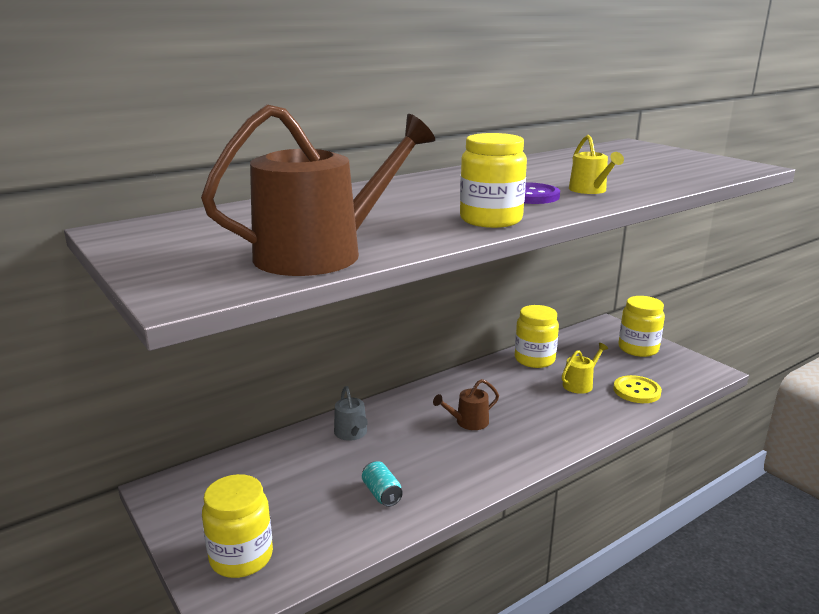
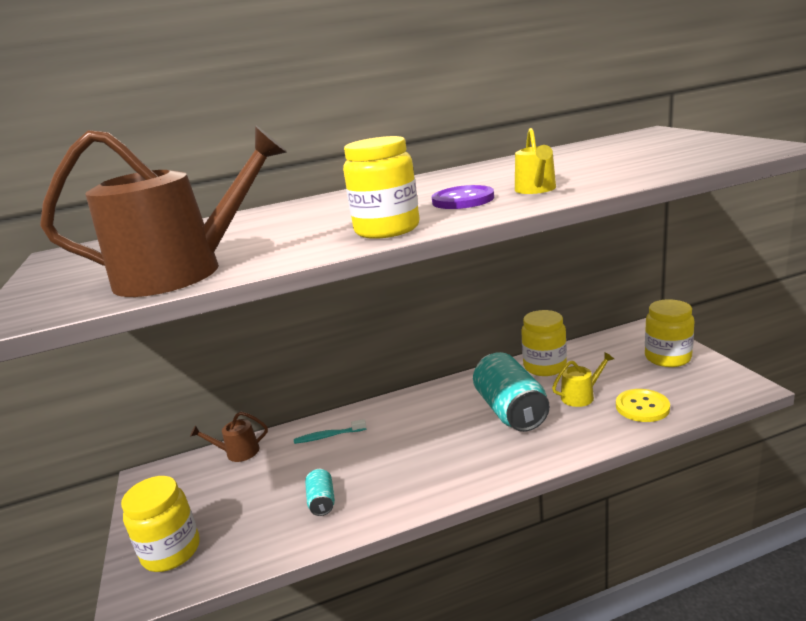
camera: 20 degrees right, 0 degrees up
(352, 433) = (328, 436): grey watering can -> turquoise toothbrush
(468, 422) = (442, 432): brown watering can -> brown watering can (238, 452)
(523, 400) = (510, 411): none -> turquoise can

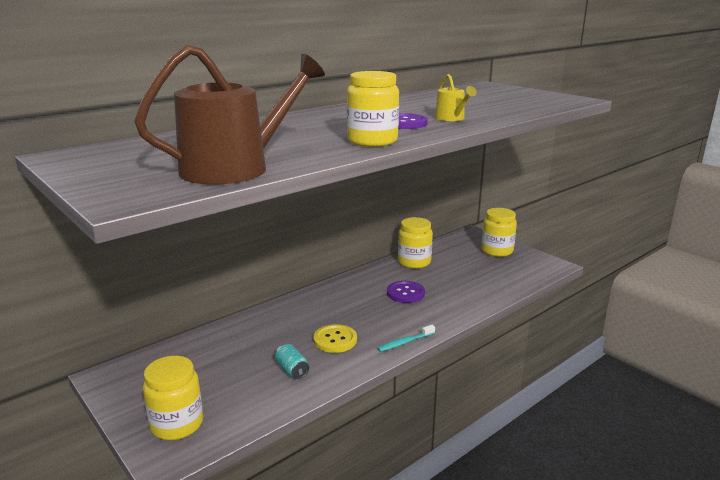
camera: 25 degrees left, 0 degrees up
(238, 452) = (187, 346): brown watering can -> none
(328, 436) = (265, 325): turquoise toothbrush -> turquoise toothbrush (405, 342)
(510, 411) = (405, 293): turquoise can -> purple button
(581, 396) = (451, 279): yellow watering can -> none
(642, 407) = (496, 282): yellow button -> yellow button (335, 340)

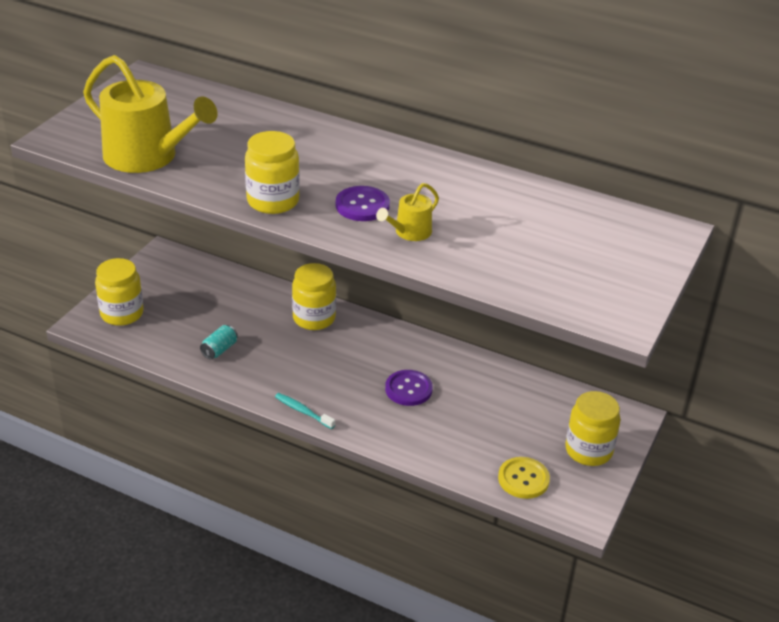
camera: 65 degrees right, 15 degrees up
(235, 168) = (147, 156): brown watering can -> yellow watering can
(335, 340) = (282, 362): yellow button -> yellow button (523, 479)
(414, 262) = (495, 379): yellow jar -> yellow jar (314, 318)

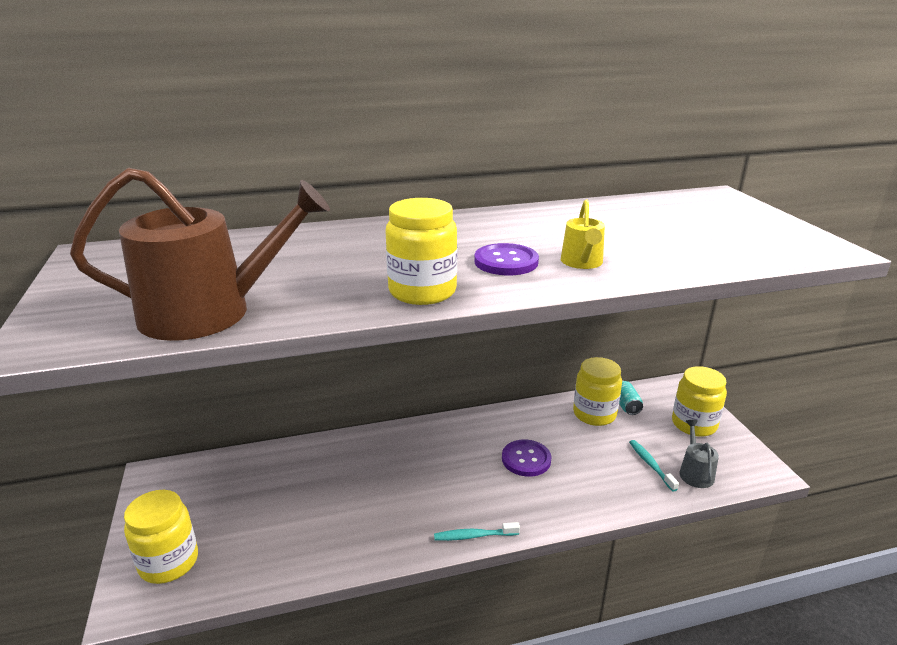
camera: 40 degrees left, 10 degrees down
(147, 156) = (209, 312): yellow watering can -> brown watering can
(219, 350) = (323, 531): turquoise can -> turquoise can (626, 405)
(314, 318) = (376, 450): yellow jar -> yellow jar (594, 414)
(497, 452) = (650, 465): none -> turquoise toothbrush
(523, 479) = (695, 472): yellow button -> grey watering can

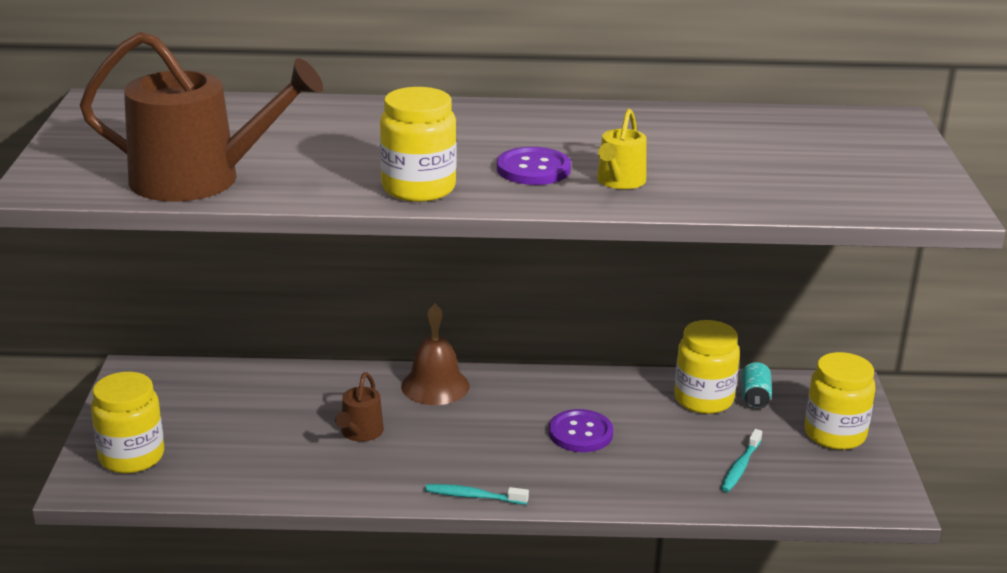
camera: 15 degrees right, 0 degrees up
(360, 494) = (360, 432): none -> brown watering can
(402, 440) = (435, 386): none -> brown bell
(650, 465) = (740, 467): turquoise toothbrush -> turquoise toothbrush turned 150 degrees counterclockwise
(695, 472) = (794, 486): grey watering can -> none

